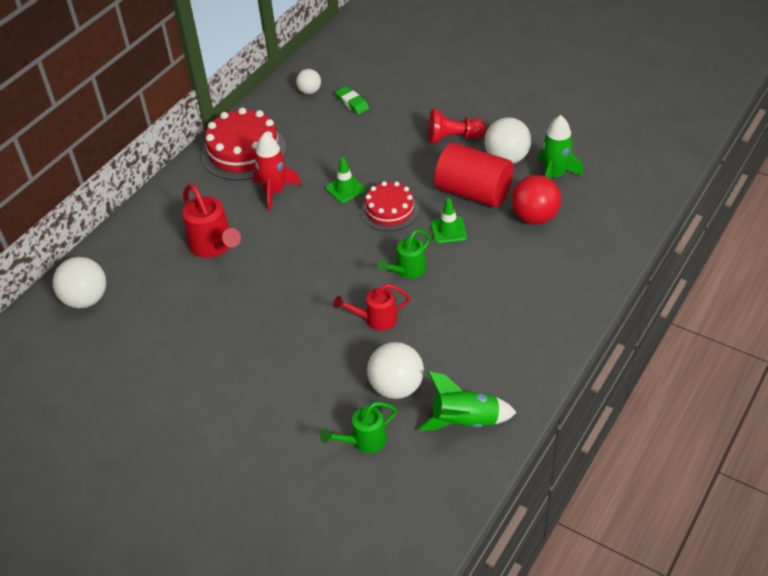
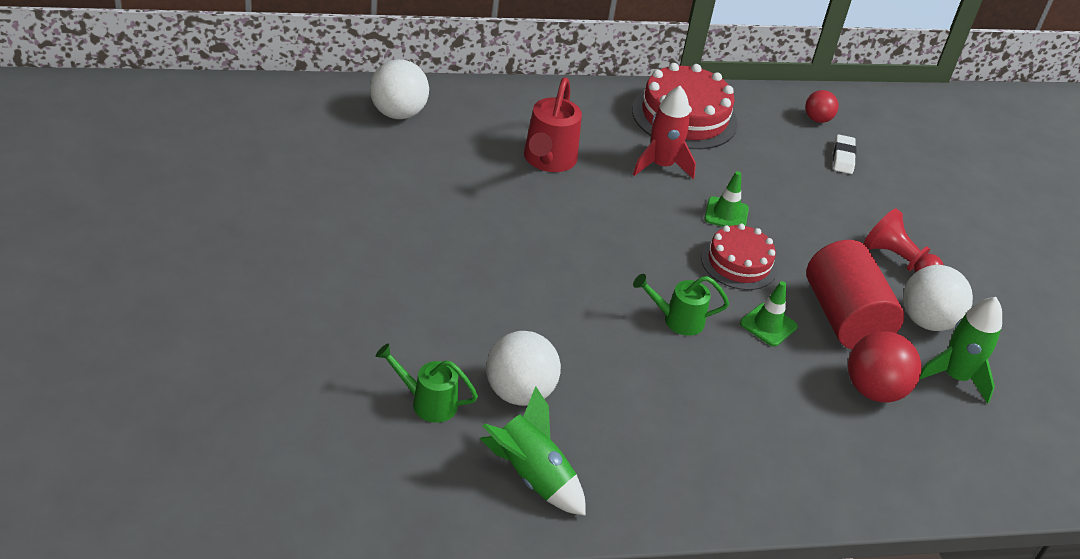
camera: 40 degrees right, 5 degrees down
(309, 91) = (817, 119): white ball -> red ball
(352, 103) = (843, 157): green eraser -> white eraser
(376, 319) = (588, 329): red watering can -> none

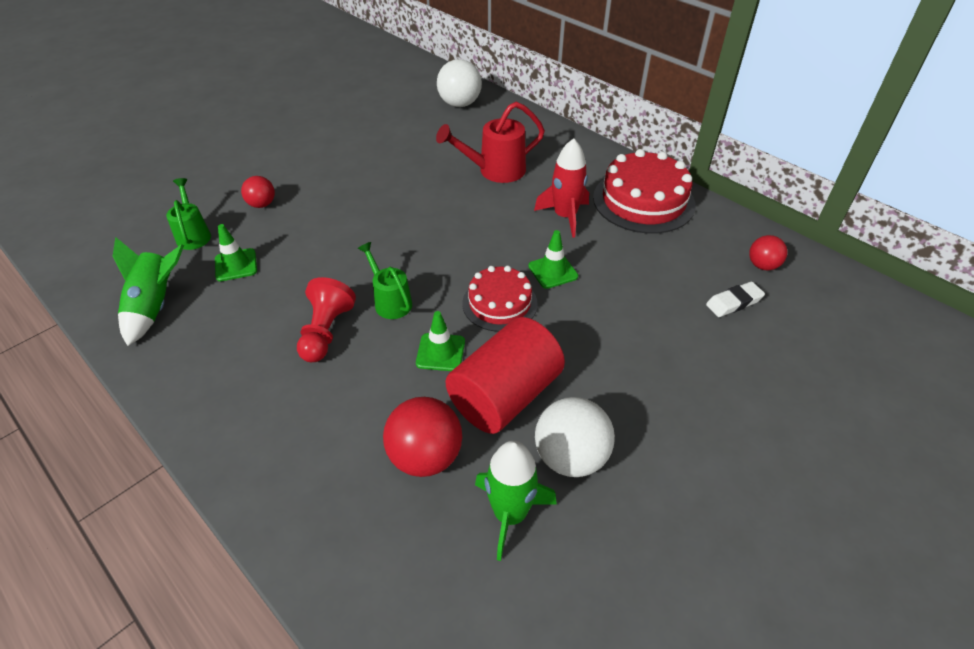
camera: 60 degrees right, 5 degrees up
(426, 330) = (262, 204): none -> red ball
(519, 393) = (236, 265): white ball -> green traffic cone
(898, 261) = (635, 399): red pawn -> red pawn (326, 332)

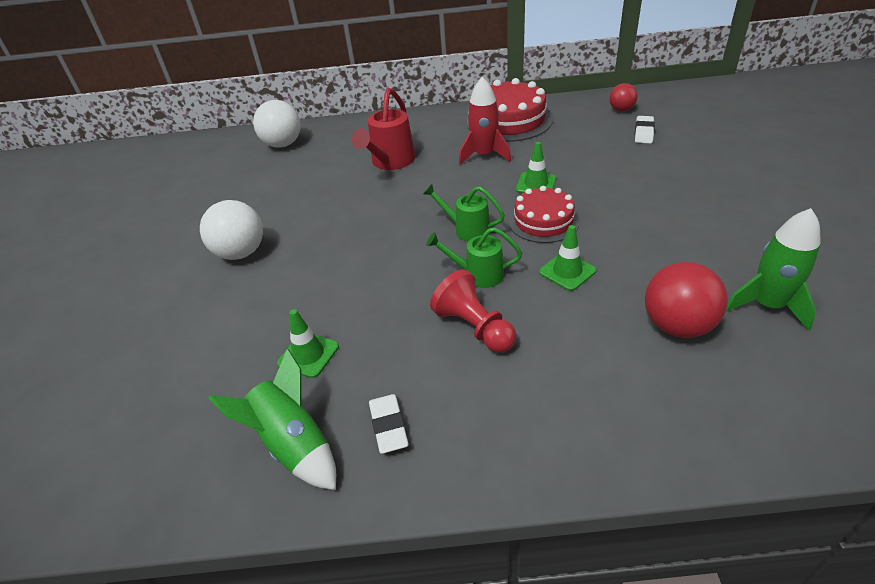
camera: 45 degrees left, 5 degrees down
(193, 235) = (217, 371): green watering can -> green watering can (467, 230)
(198, 341) = (388, 426): none -> white eraser
(262, 204) = (242, 303): red ball -> none
(505, 395) = (644, 259): red cylinder -> none
(570, 457) = (731, 254): white ball -> white ball (241, 253)

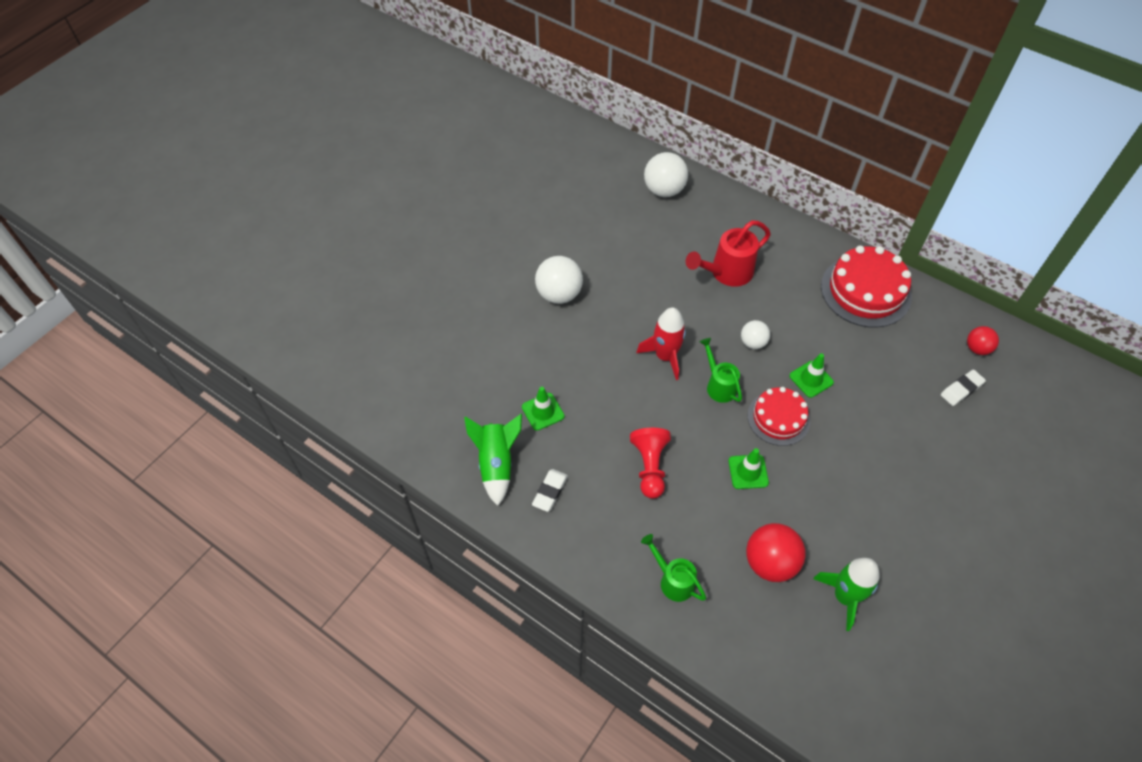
camera: 35 degrees right, 15 degrees up
(462, 189) = (753, 343): none -> white ball
(478, 275) = (689, 429): green watering can -> green watering can (673, 580)
(484, 155) = (804, 318): red rocket -> red rocket (665, 356)

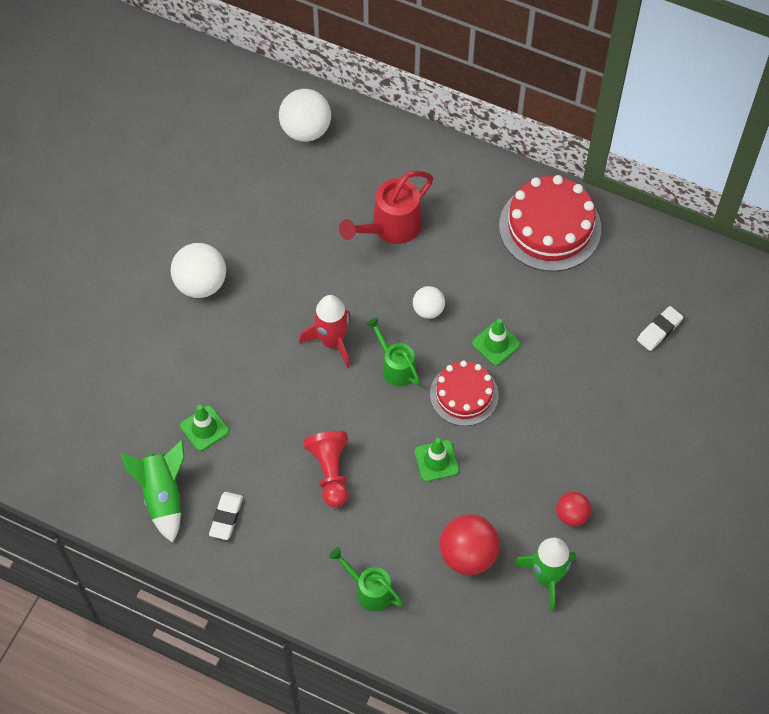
camera: 10 degrees left, 5 degrees up
(977, 348) = (675, 279): red ball -> red ball (571, 515)

